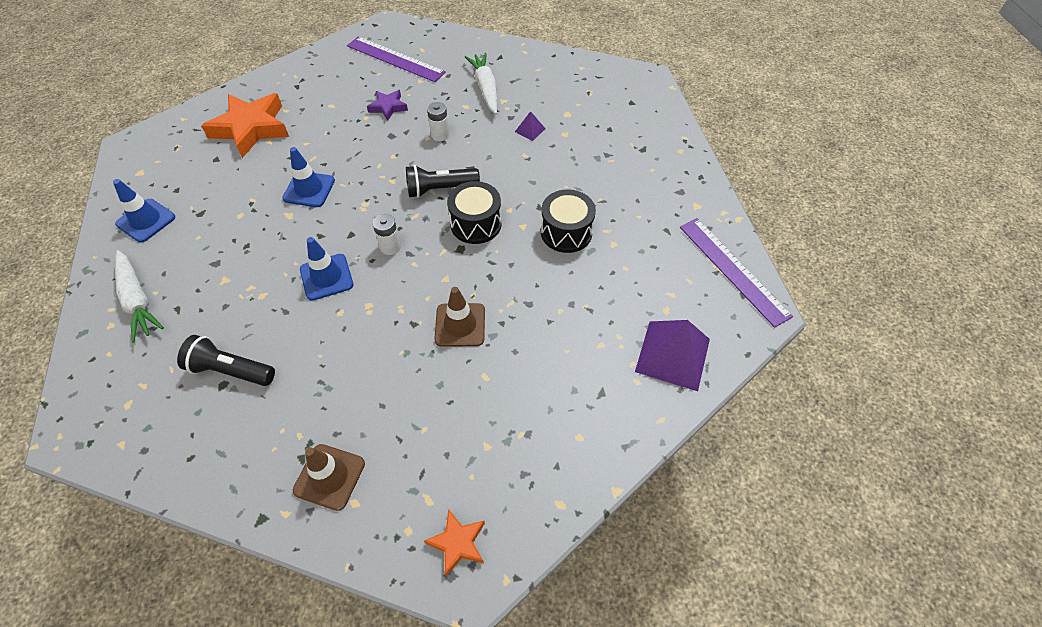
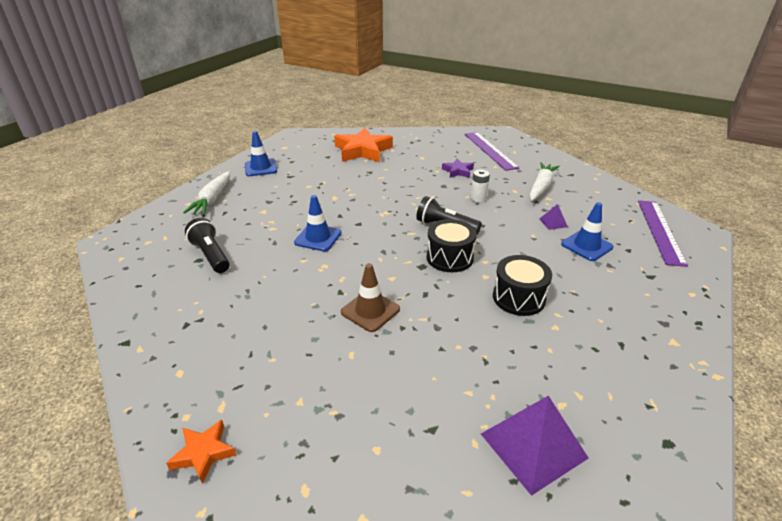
camera: 40 degrees right, 20 degrees down
(309, 189) = (361, 191): blue traffic cone -> blue traffic cone (586, 246)
(329, 477) = (186, 346): brown traffic cone -> none
(390, 247) = (375, 242): white battery -> none
(733, 270) = (672, 415): purple ruler -> purple ruler (660, 231)

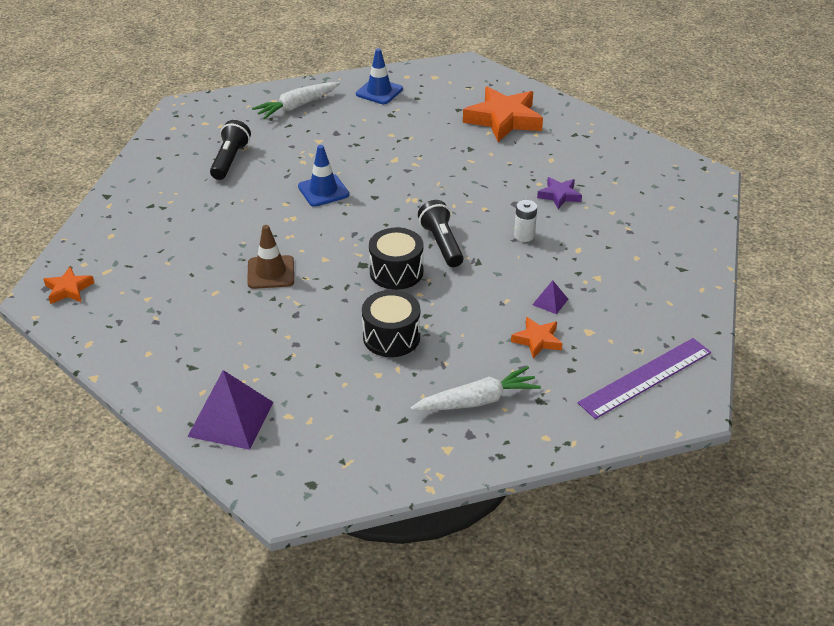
camera: 45 degrees right, 5 degrees up
(490, 150) = (645, 190): purple ruler -> none
(541, 187) = (615, 262): white carrot -> white carrot (476, 401)
(586, 246) = (537, 340): blue traffic cone -> orange star

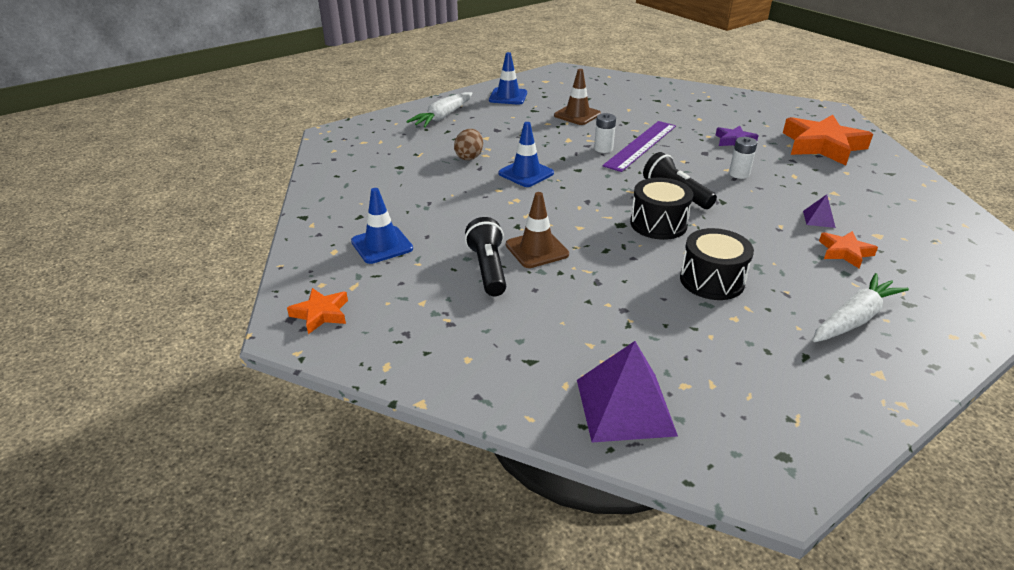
camera: 20 degrees left, 5 degrees down
(150, 238) = (382, 245): none -> blue traffic cone
(230, 160) = (413, 165): black flashlight -> black flashlight (488, 269)
(286, 161) = (469, 157): none -> brown egg
(419, 177) = (603, 149): none -> white battery
(429, 129) = (577, 115): none -> brown traffic cone
(503, 120) = (632, 99): orange star -> orange star (822, 146)
(646, 377) = (969, 261): purple ruler -> purple ruler (641, 145)

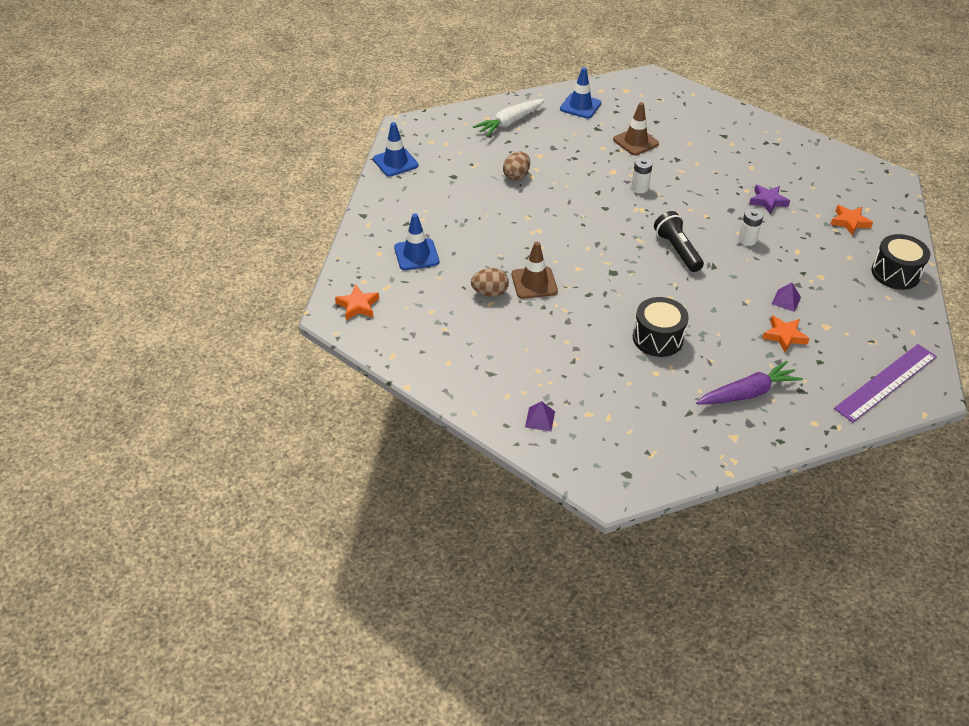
camera: 15 degrees right, 10 degrees up
(488, 269) = (490, 293): black flashlight -> brown egg
(526, 173) = (558, 204): blue traffic cone -> blue traffic cone (395, 162)
(625, 407) = (540, 419): purple pyramid -> purple pyramid, size x0.46
(641, 145) = (676, 190): purple ruler -> purple ruler (886, 382)
(658, 224) = (645, 278): black drum -> black drum (895, 273)
(822, 146) = (849, 222): orange star -> orange star, size x0.50
(853, 319) = (747, 393): white carrot -> purple carrot

